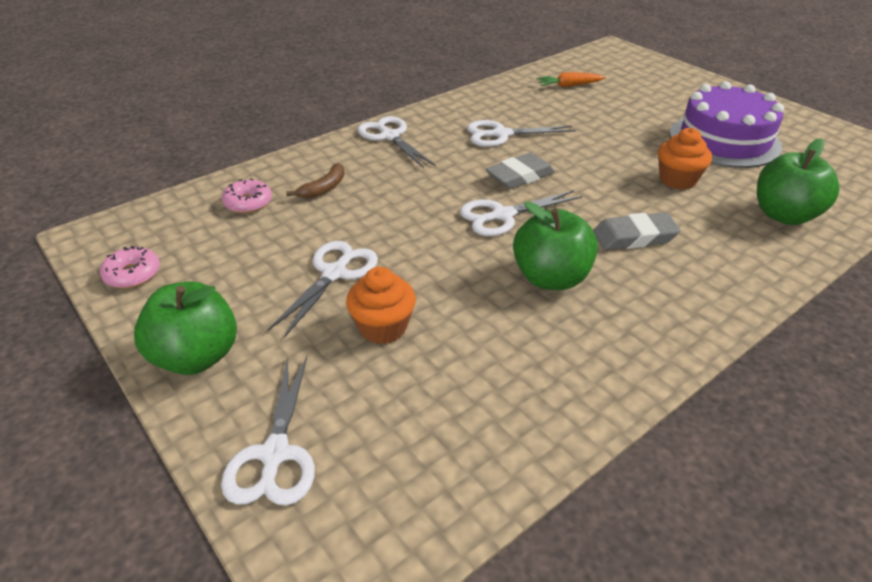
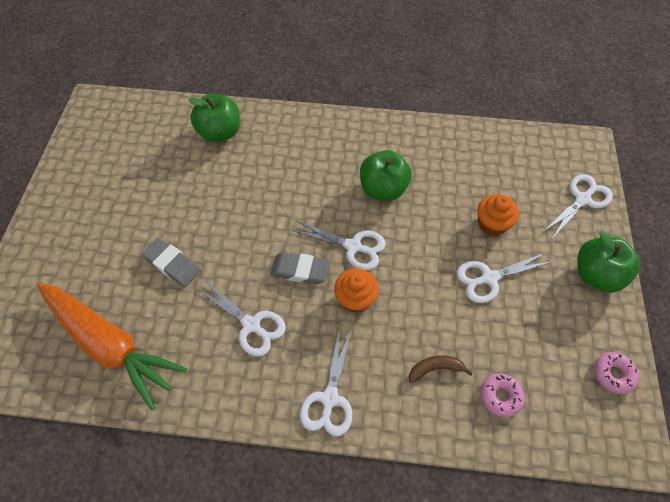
camera: 135 degrees left, 20 degrees up
(569, 86) = (110, 345): orange carrot -> orange carrot, size x2.42
(634, 237) = (309, 178): grey eraser -> grey eraser (172, 264)
(677, 180) = (222, 192): orange cupcake -> orange cupcake (355, 299)
(724, 140) = (138, 195): purple cake -> none

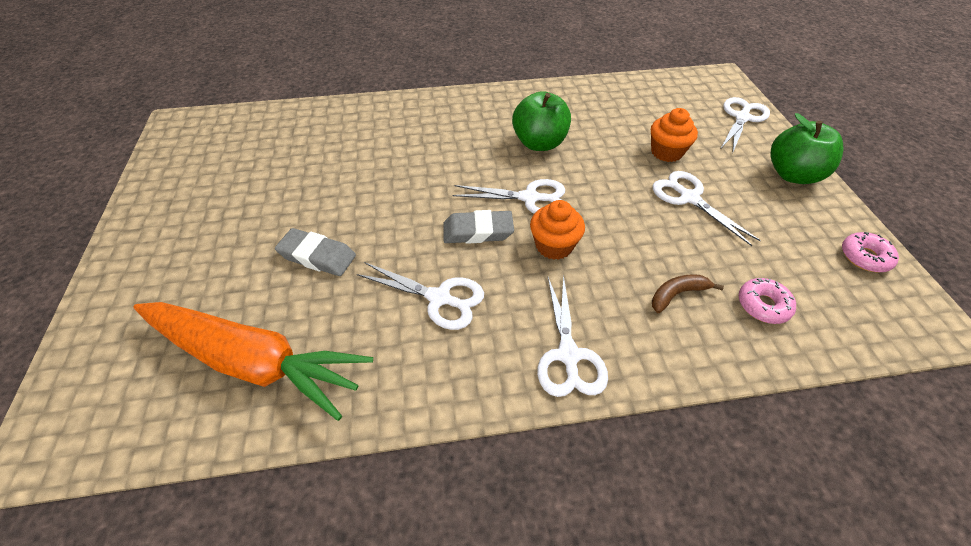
camera: 15 degrees left, 10 degrees down
(220, 132) = (338, 125): green apple -> none
(489, 278) = (689, 198): white scissors -> white scissors turned 90 degrees clockwise

